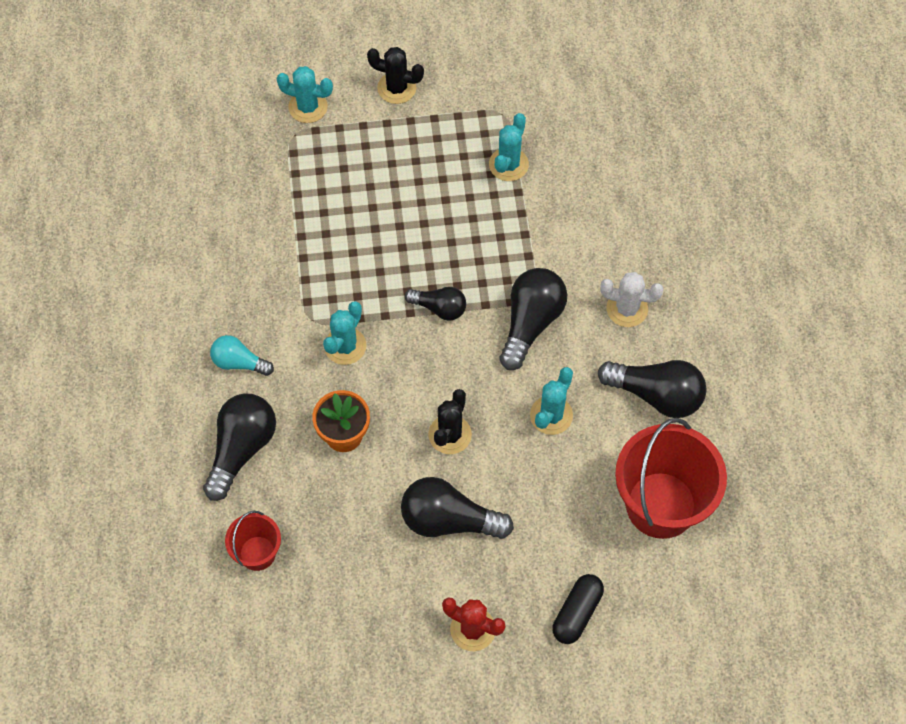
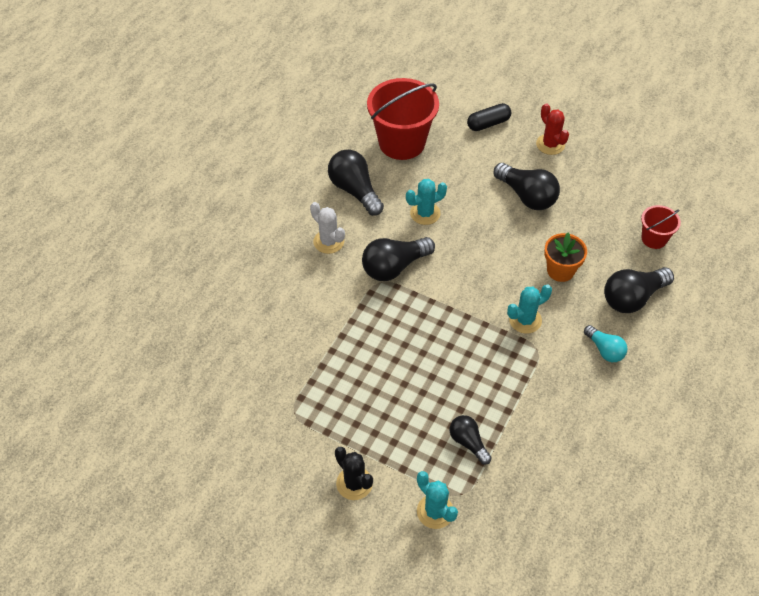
camera: 145 degrees left, 10 degrees down
(439, 308) = (445, 308): black light bulb -> black light bulb (468, 442)
(450, 434) = (494, 236): black cactus -> none
(508, 164) = (322, 373): turquoise cactus -> none

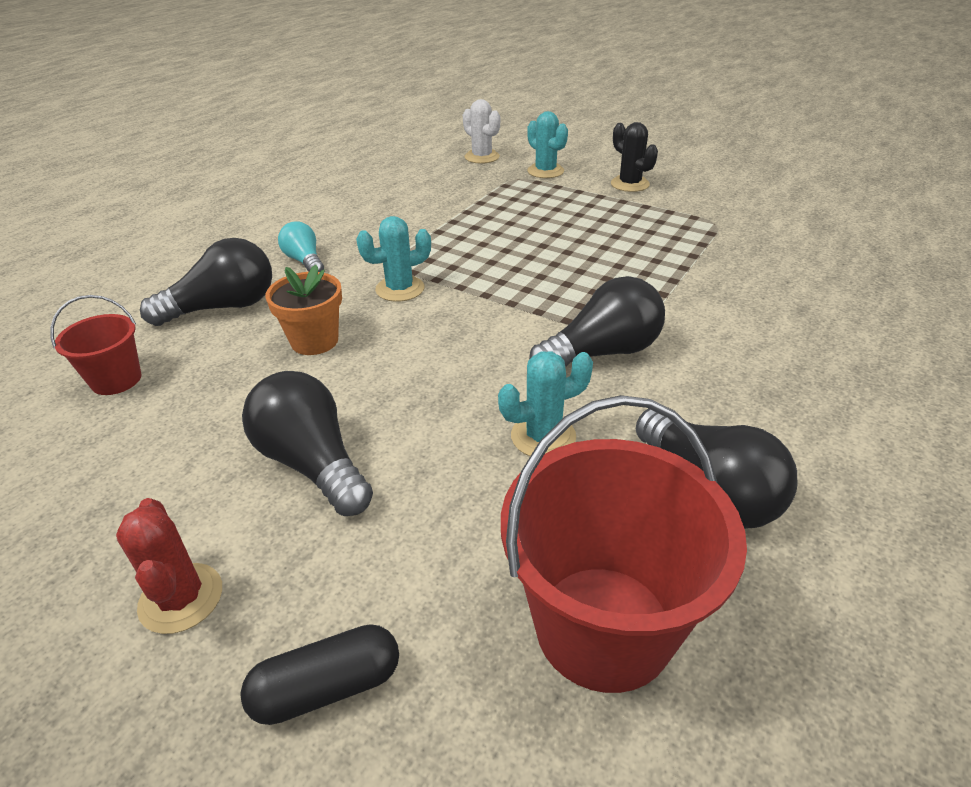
camera: 175 degrees left, 15 degrees down
(328, 241) = (735, 393): white cactus -> white cactus (482, 157)
(468, 442) = (505, 203): black light bulb -> none

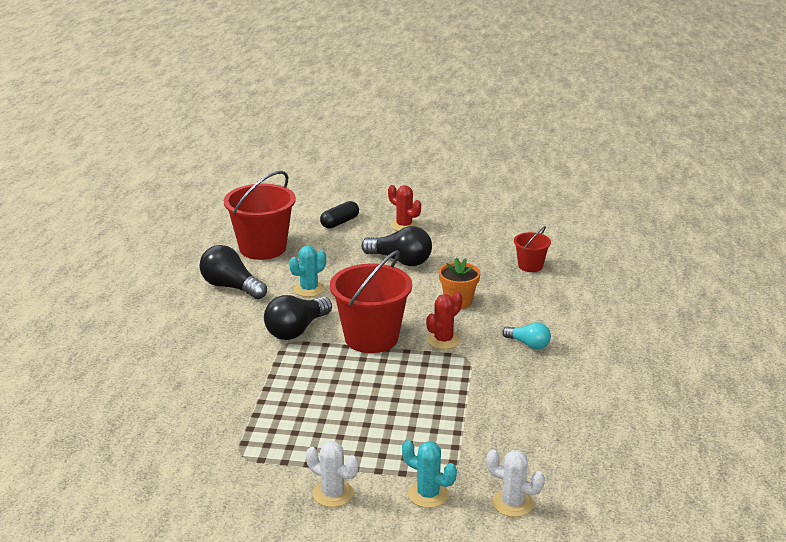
camera: 155 degrees right, 10 degrees down
(223, 307) = (534, 306): black light bulb -> none
(400, 289) = (443, 340): turquoise cactus -> red cactus
(494, 314) = (371, 338): none -> red bucket
(630, 184) = (333, 494): black cactus -> white cactus

